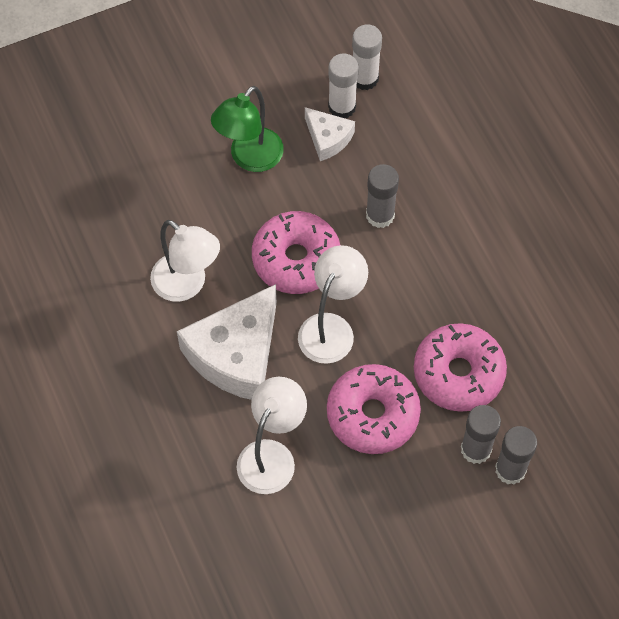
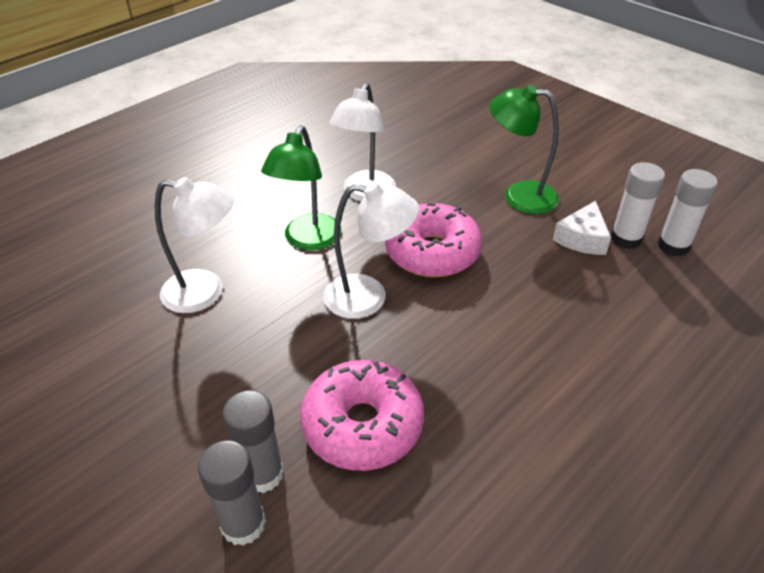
camera: 70 degrees right, 20 degrees down
(236, 354) = (308, 240): white cheese -> green lamp
(372, 414) = (278, 358): pink donut -> none
(380, 215) = (524, 299): grey glue stick -> none

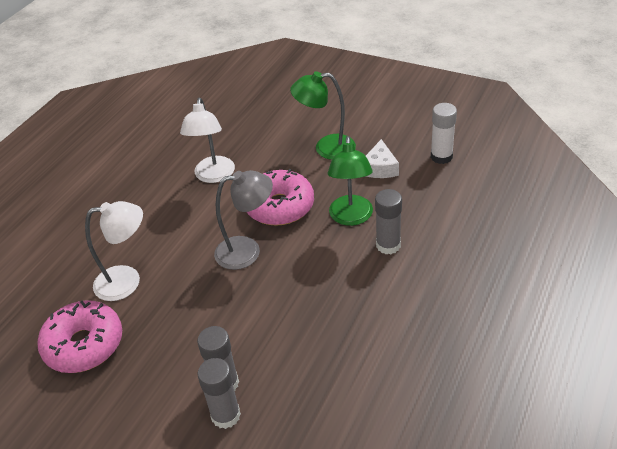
camera: 15 degrees left, 0 degrees up
(308, 240) = (186, 223): green lamp -> green lamp (351, 217)
(362, 425) = (277, 334): pink donut -> pink donut (84, 345)
(368, 297) = (247, 251): white lamp -> grey lamp
(562, 345) = (388, 245): none -> grey glue stick
(626, 238) = (409, 160): white glue stick -> none

